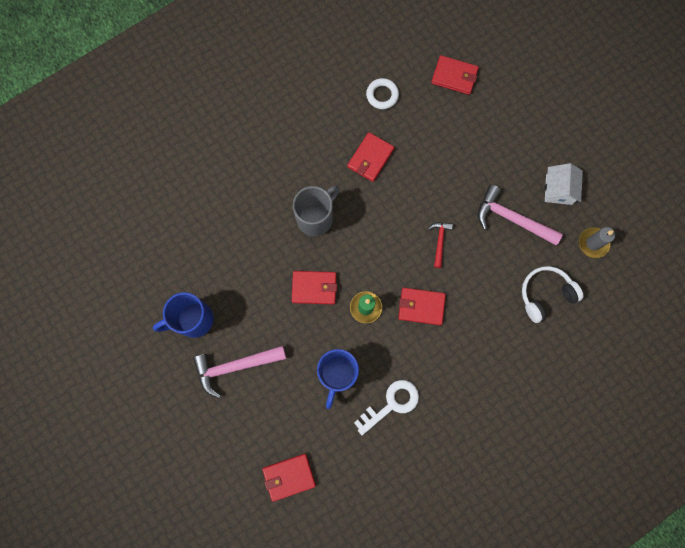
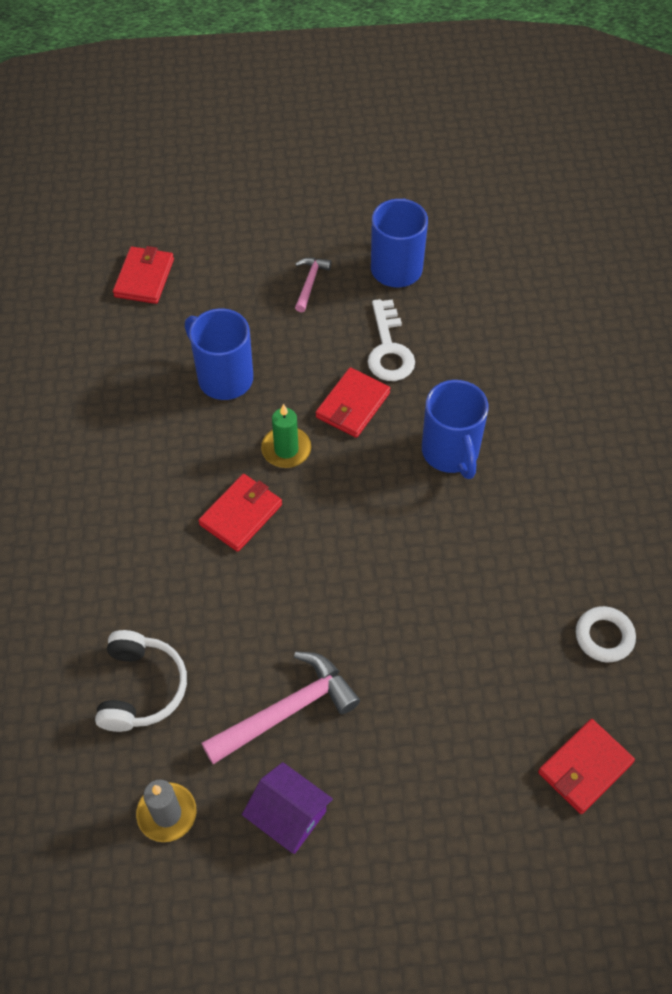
camera: 120 degrees right, 20 degrees down
(235, 366) = (310, 283): pink hammer -> pink hammer, size x0.54
(316, 218) = (451, 453): grey mug -> blue mug
(370, 158) = (504, 565): red wallet -> none
(391, 404) = (143, 416): white key -> white key (389, 349)
(439, 241) = (317, 588): red hammer -> none
(558, 189) = (288, 816): white house -> purple house

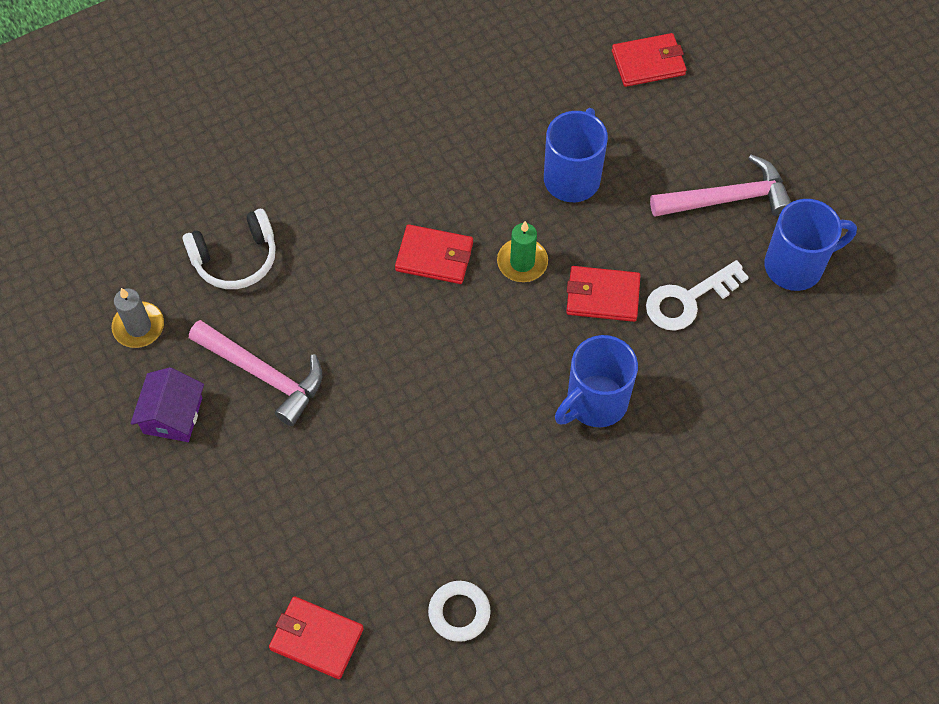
camera: 65 degrees right, 5 degrees up
(310, 283) = (728, 198): pink hammer -> pink hammer, size x1.85

